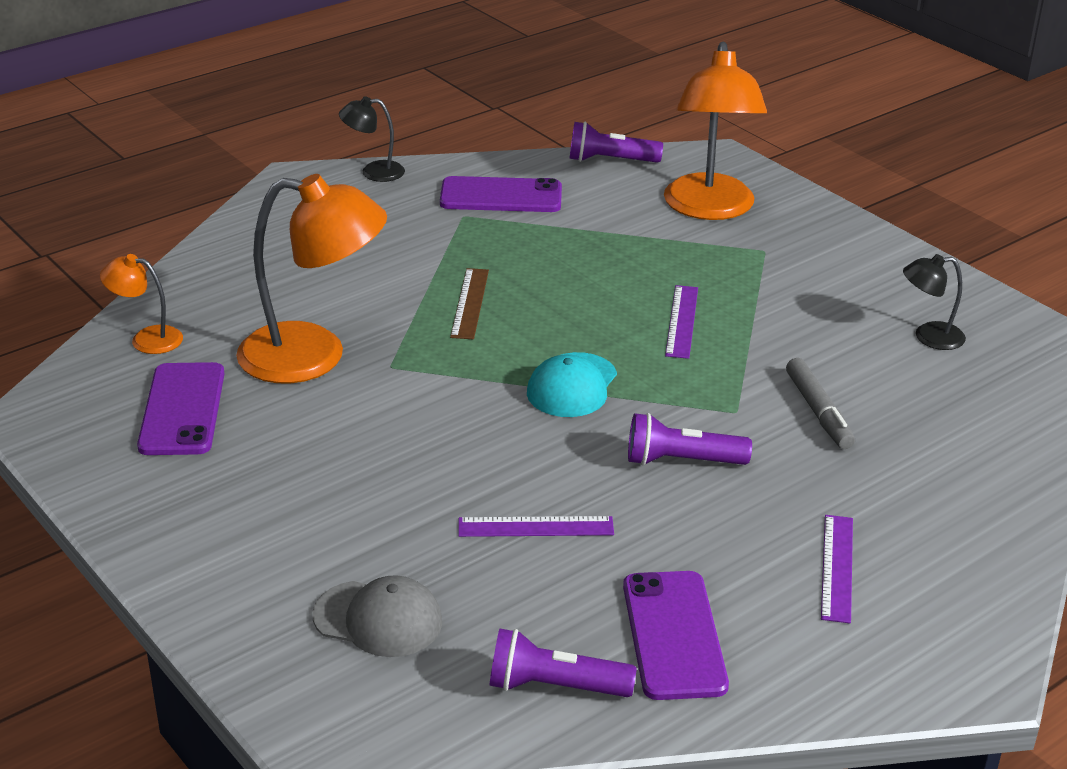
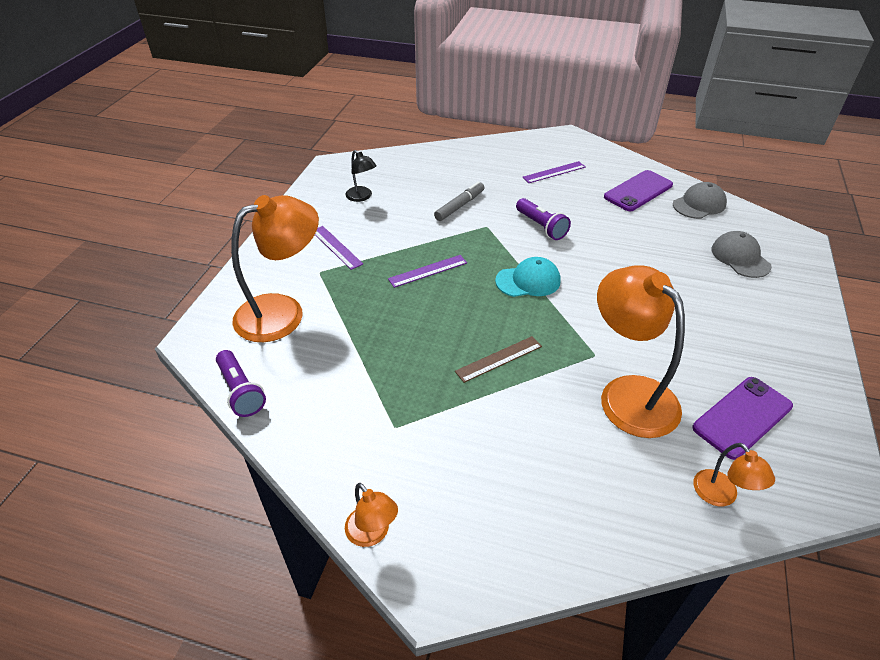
camera: 125 degrees left, 10 degrees up
(373, 172) = (372, 534): black lamp -> orange lamp
(501, 196) = (347, 422): purple phone -> none
(536, 527) = (635, 245): purple ruler -> purple ruler (336, 247)
(554, 686) = (699, 204): purple flashlight -> grey cap

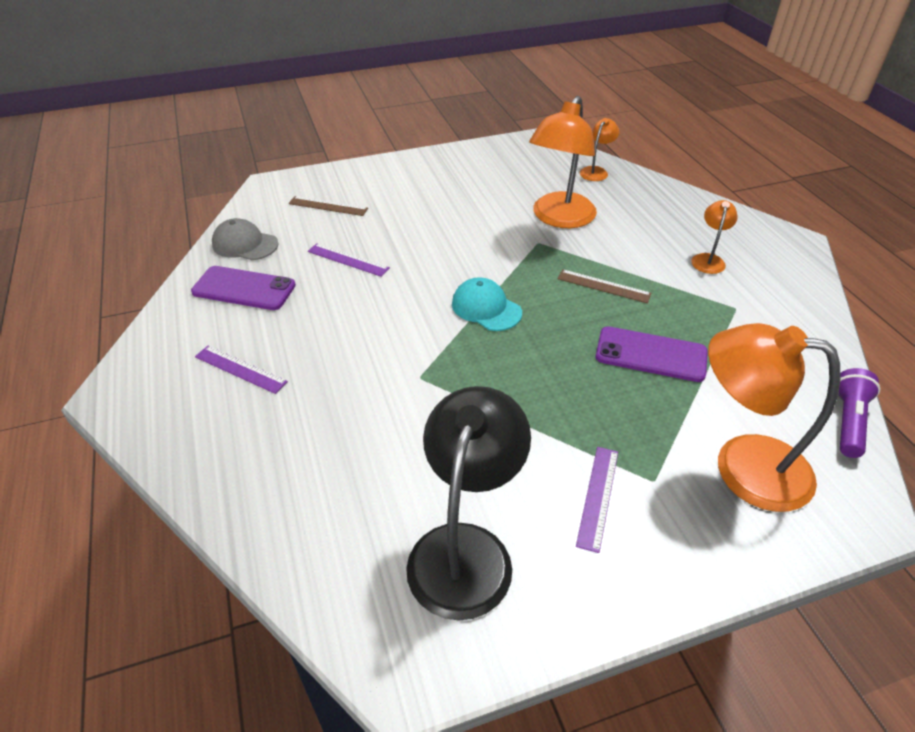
camera: 125 degrees left, 0 degrees up
(362, 197) = (465, 549): black lamp -> black lamp, size x2.09
(372, 534) = (811, 277): orange lamp -> orange lamp (708, 259)
(428, 271) = (547, 385): purple ruler -> purple ruler (348, 260)
(459, 206) = (396, 422): grey marker -> none
(541, 227) = (381, 334): purple flashlight -> none
(740, 257) = (328, 206): grey cap -> brown ruler
(742, 417) = (523, 175): purple phone -> purple phone (651, 354)

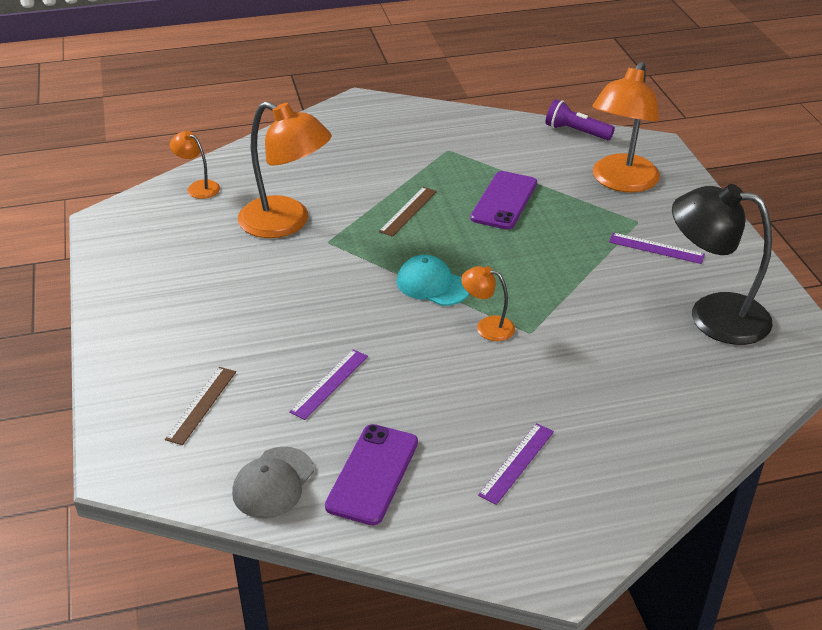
camera: 85 degrees left, 5 degrees down
(486, 308) = (432, 285): turquoise cap -> turquoise cap turned 75 degrees clockwise
(708, 259) = (377, 149): orange lamp -> orange lamp (487, 326)

